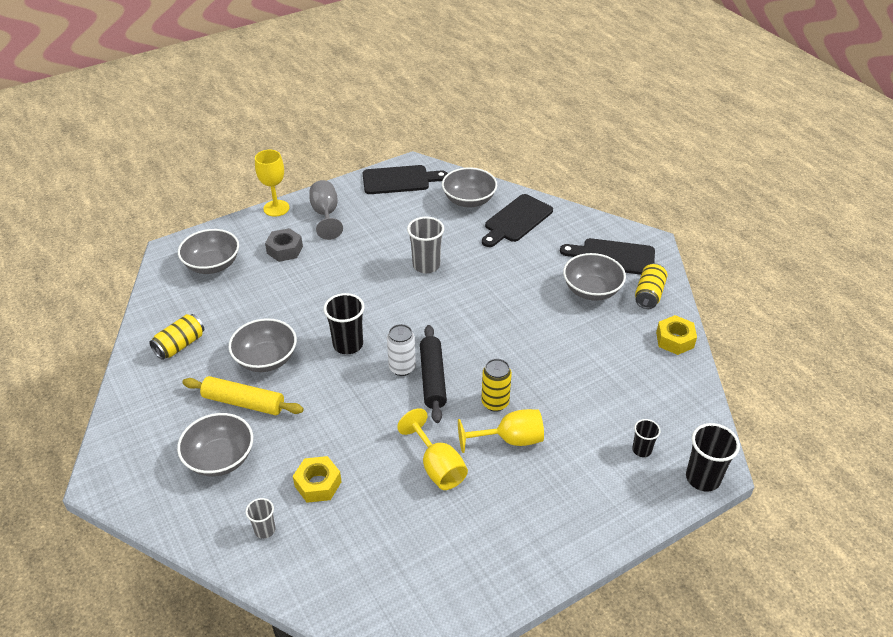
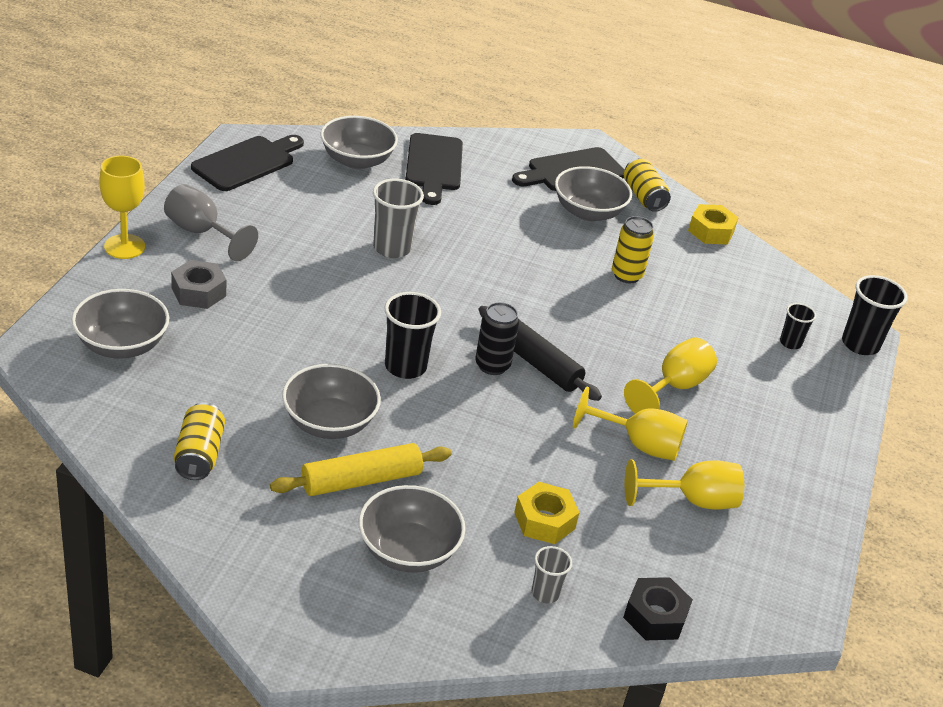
camera: 45 degrees left, 5 degrees down
(313, 586) = (655, 616): none -> black nut
(402, 368) = (492, 365): white can -> black can
(429, 524) = (693, 501): none -> yellow goblet
(495, 403) = (622, 359): yellow can -> yellow can (626, 275)

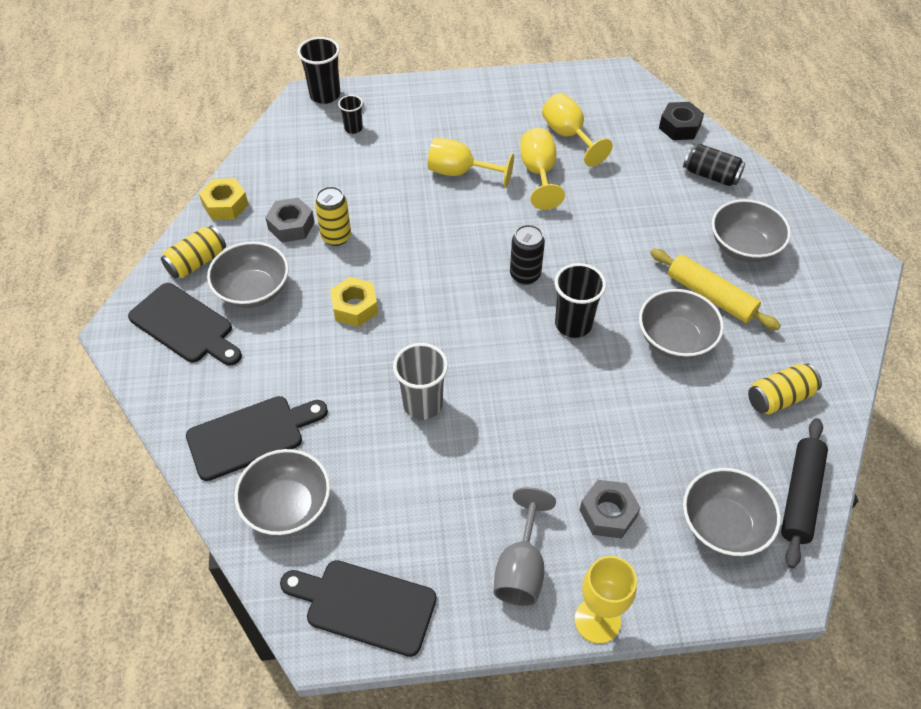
camera: 110 degrees left, 15 degrees up
(535, 362) = (499, 252): black rolling pin -> black rolling pin (800, 496)
(544, 520) = (653, 194): yellow nut -> yellow nut (355, 307)
(545, 593) = (710, 175): grey cup -> black can
(658, 256) = (291, 226): none -> grey nut

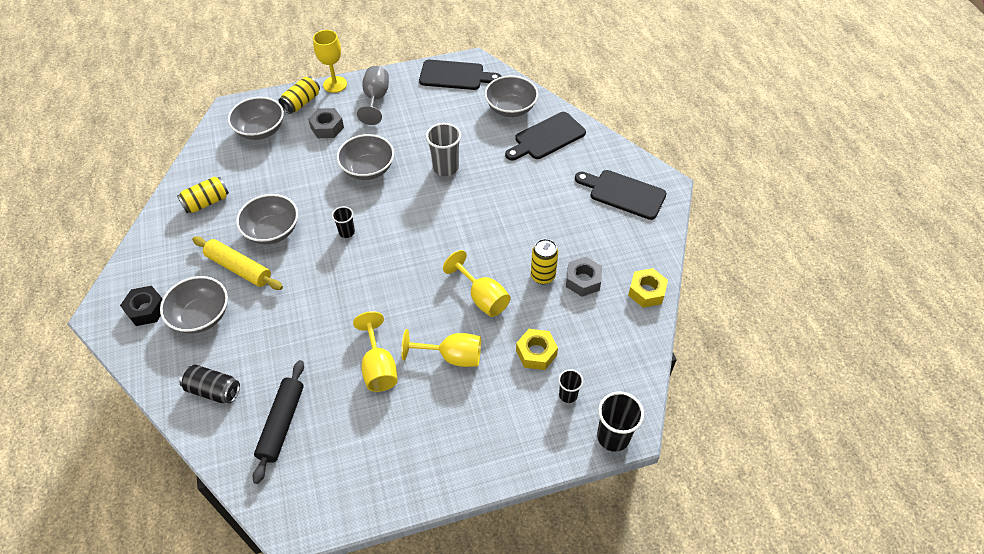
camera: 170 degrees right, 0 degrees up
(197, 262) = (641, 239): yellow can -> yellow can (301, 102)
(253, 290) = (588, 224): grey bowl -> grey bowl (368, 169)
(355, 307) = (509, 222): yellow nut -> yellow nut (536, 353)
(525, 275) = (385, 265): black can -> none
(568, 135) = (350, 420): yellow goblet -> yellow goblet (482, 297)
(573, 324) = (346, 232): black cup -> black cup, size x0.58
(679, 127) = (233, 451): black nut -> black nut (146, 309)
(800, 496) = (210, 149): black rolling pin -> black rolling pin (281, 423)

